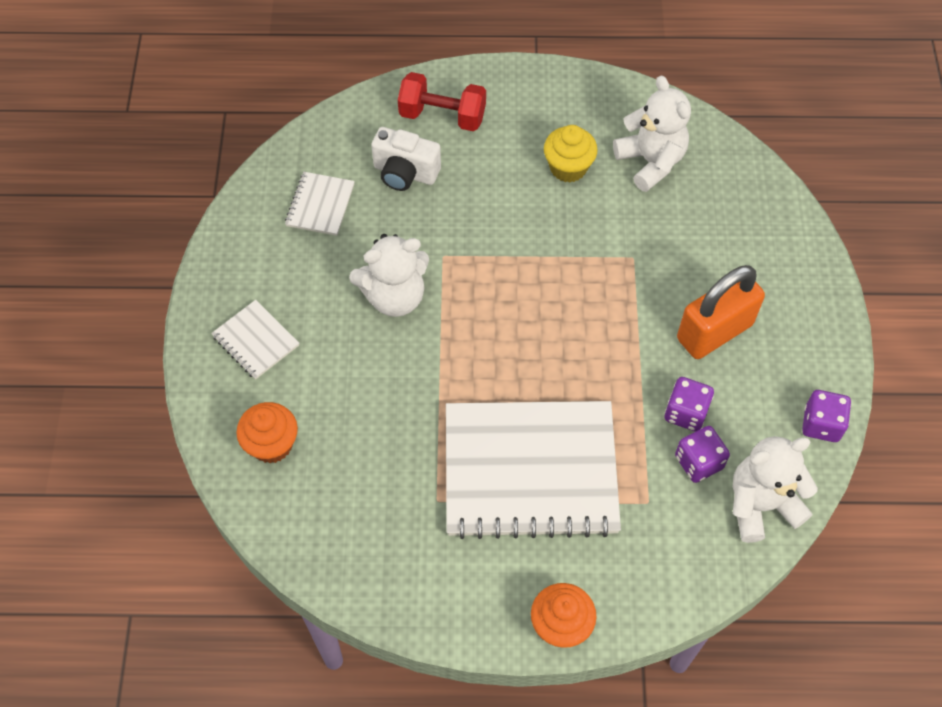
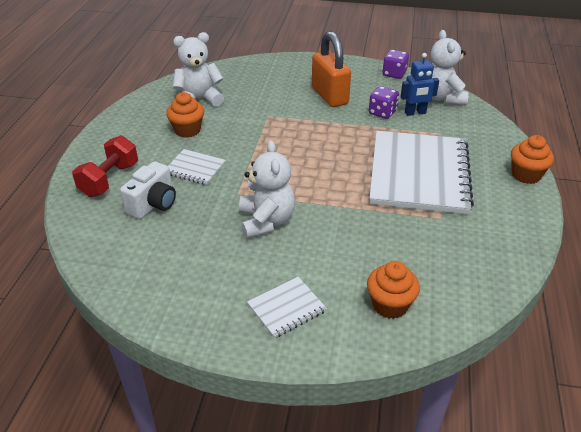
camera: 80 degrees left, 20 degrees down
(320, 205) = (162, 255): white notebook -> white notebook (195, 168)
(568, 168) = (187, 130): yellow cupcake -> orange cupcake
(698, 462) = (415, 113): purple dice -> blue robot

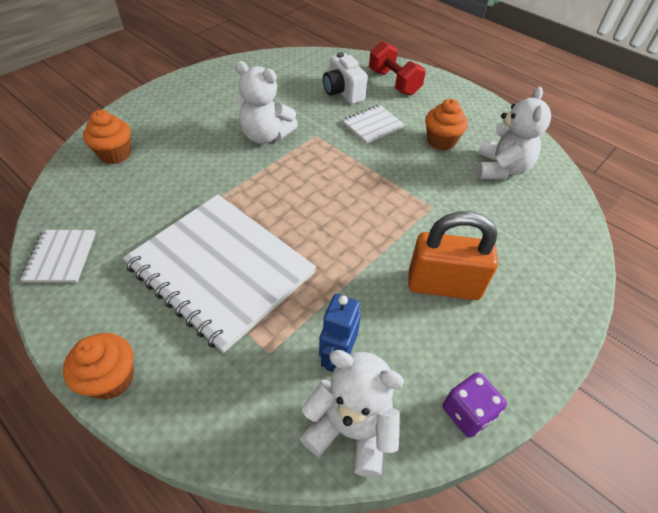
camera: 120 degrees right, 10 degrees up
(286, 308) = (175, 110): white notebook -> white notebook (61, 257)
(382, 112) = (365, 317): purple dice -> none

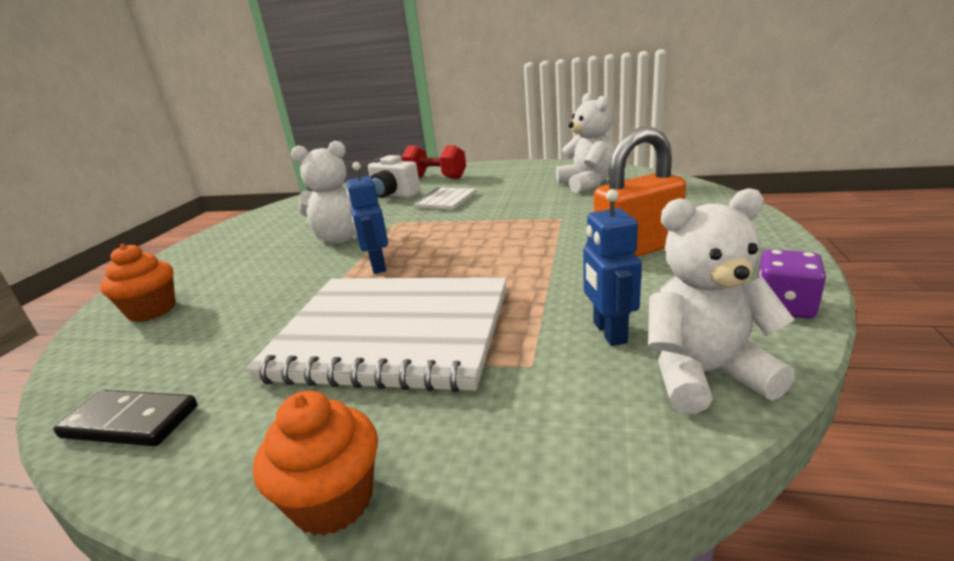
camera: 25 degrees left, 25 degrees down
(61, 257) = (130, 422): white notebook -> black domino
(263, 189) = (377, 266): none -> blue robot
(441, 141) = (518, 188): orange cupcake -> none

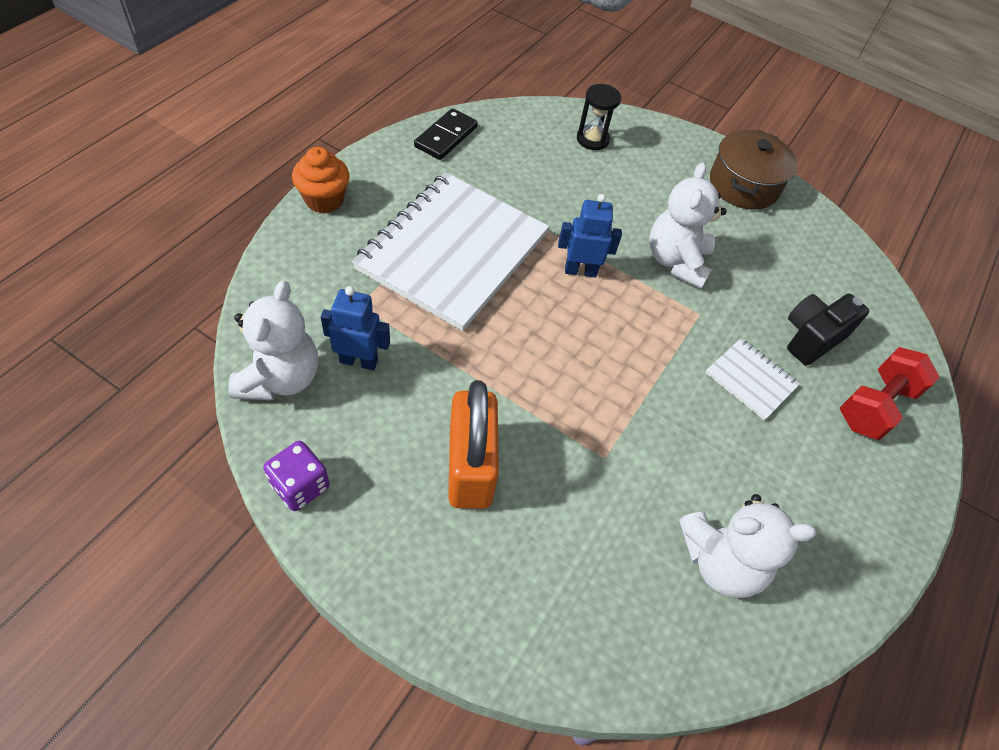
camera: 100 degrees right, 30 degrees up
(152, 310) = (592, 139): orange cupcake -> black hourglass
(230, 236) = (743, 185): none -> brown pot
(394, 195) = (811, 338): white camera -> black camera

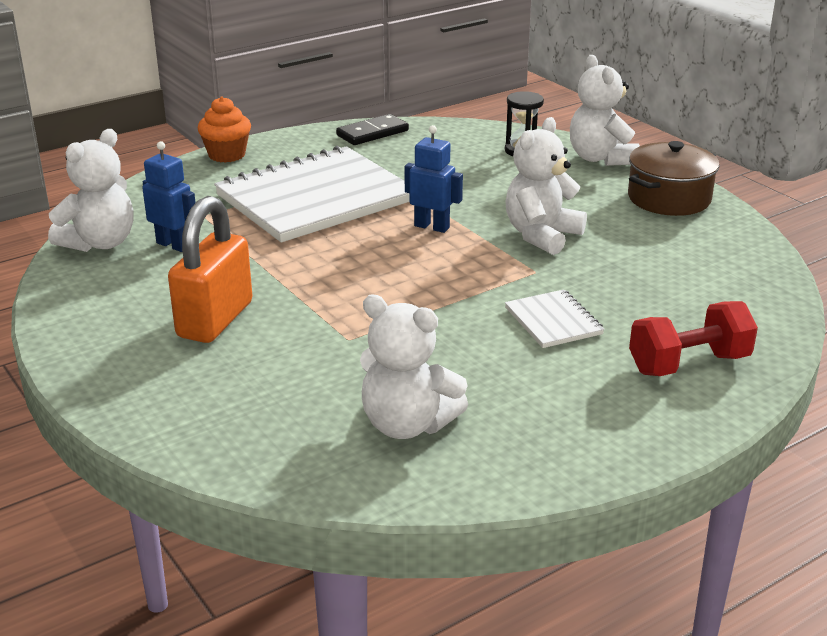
camera: 30 degrees right, 25 degrees down
(300, 486) = (62, 301): purple dice -> none
(661, 138) = (600, 158): none -> white teddy bear
(811, 338) = (653, 307): black camera -> none

